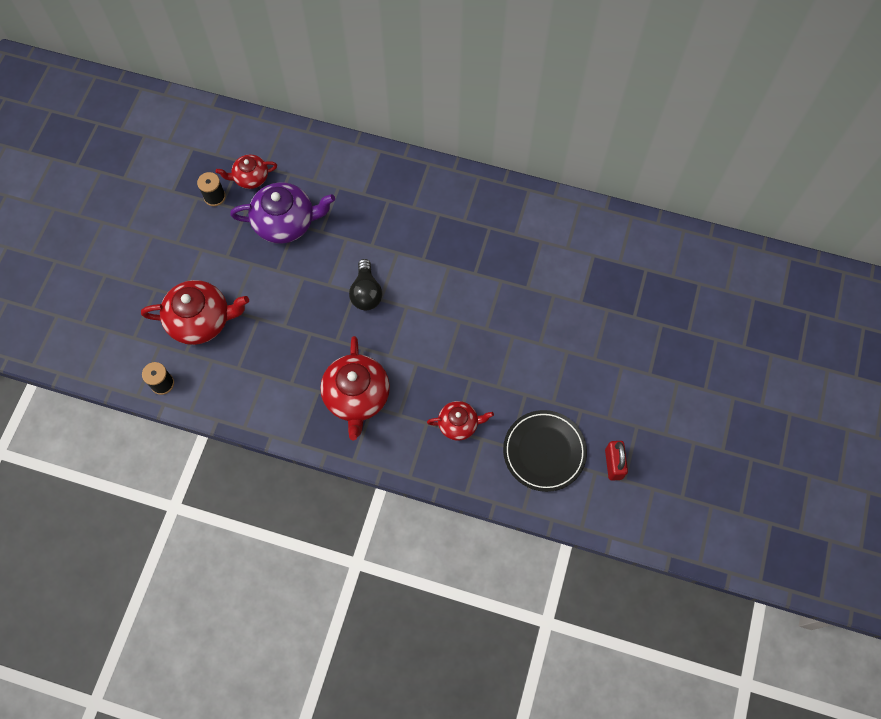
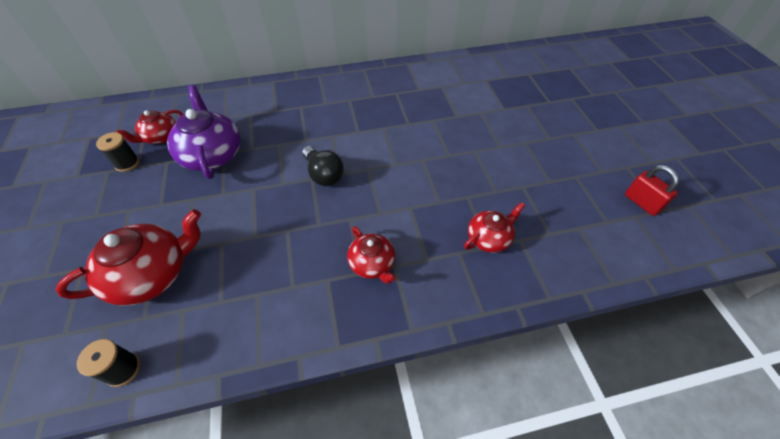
camera: 30 degrees left, 15 degrees down
(285, 222) = (212, 155): purple teapot -> purple teapot turned 75 degrees counterclockwise
(357, 396) = (372, 264): red teapot -> red teapot, size x0.58
(544, 452) = (581, 222): black plate -> none

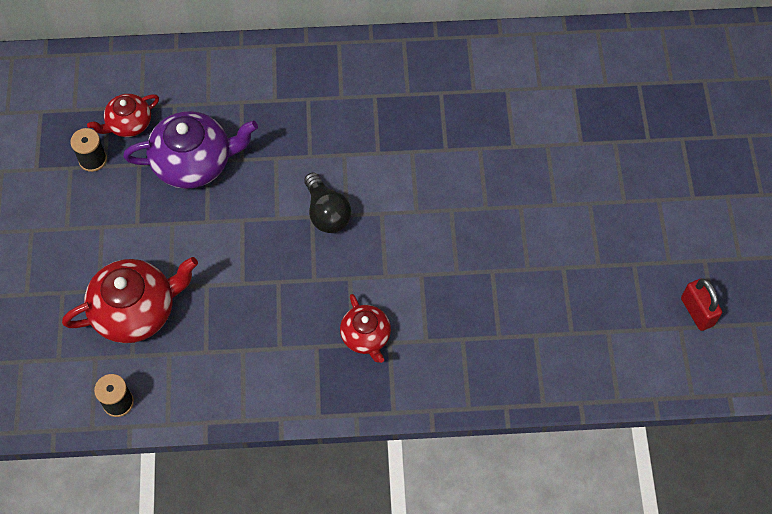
camera: 10 degrees right, 10 degrees up
(212, 155) = (194, 162): purple teapot -> purple teapot turned 90 degrees clockwise
(489, 238) = (500, 327): red teapot -> none

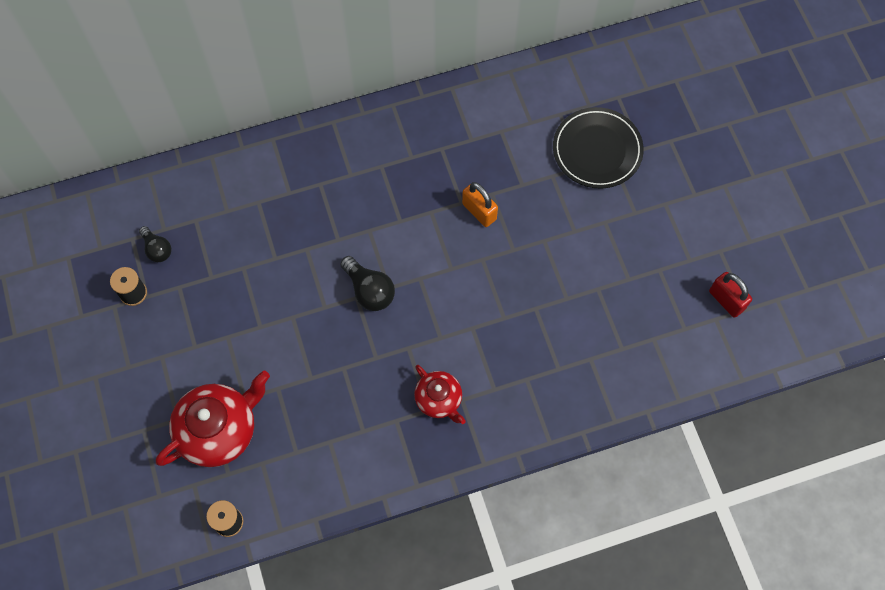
camera: 15 degrees left, 5 degrees up
(129, 124) = (157, 249): red teapot -> black light bulb
(194, 162) = (231, 272): purple teapot -> none
(461, 162) = (479, 211): none -> orange padlock
(601, 130) = (597, 150): none -> black plate

